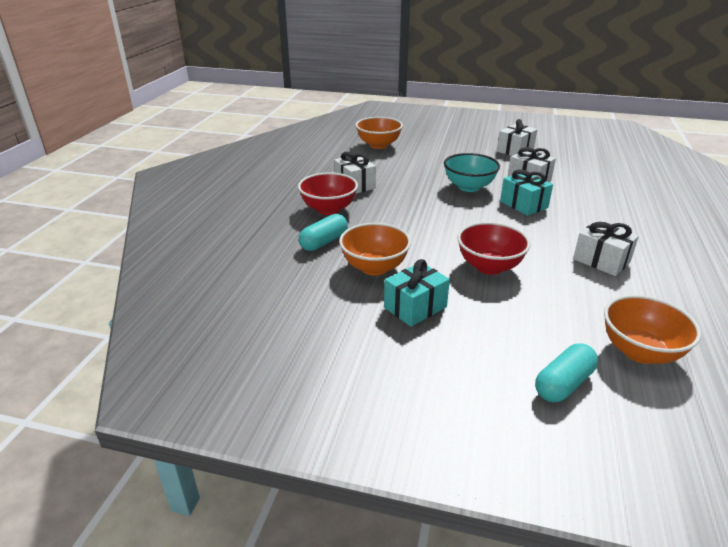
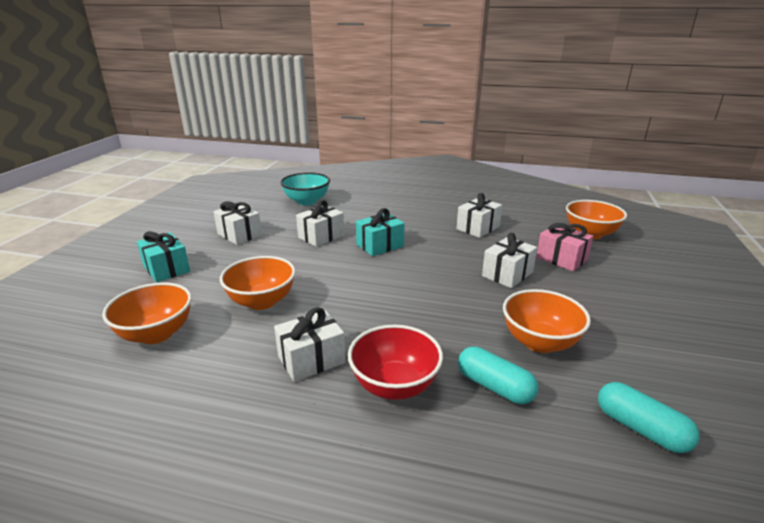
camera: 90 degrees left, 5 degrees down
(415, 307) = (599, 318): turquoise gift -> turquoise gift (166, 269)
(417, 167) = (262, 301): none -> orange bowl
(469, 187) = (334, 270): turquoise bowl -> turquoise bowl (307, 201)
(489, 266) = (507, 274): red bowl -> white gift
(541, 309) = (561, 259): none -> pink gift
(563, 384) = (647, 262): turquoise capsule -> turquoise capsule (641, 429)

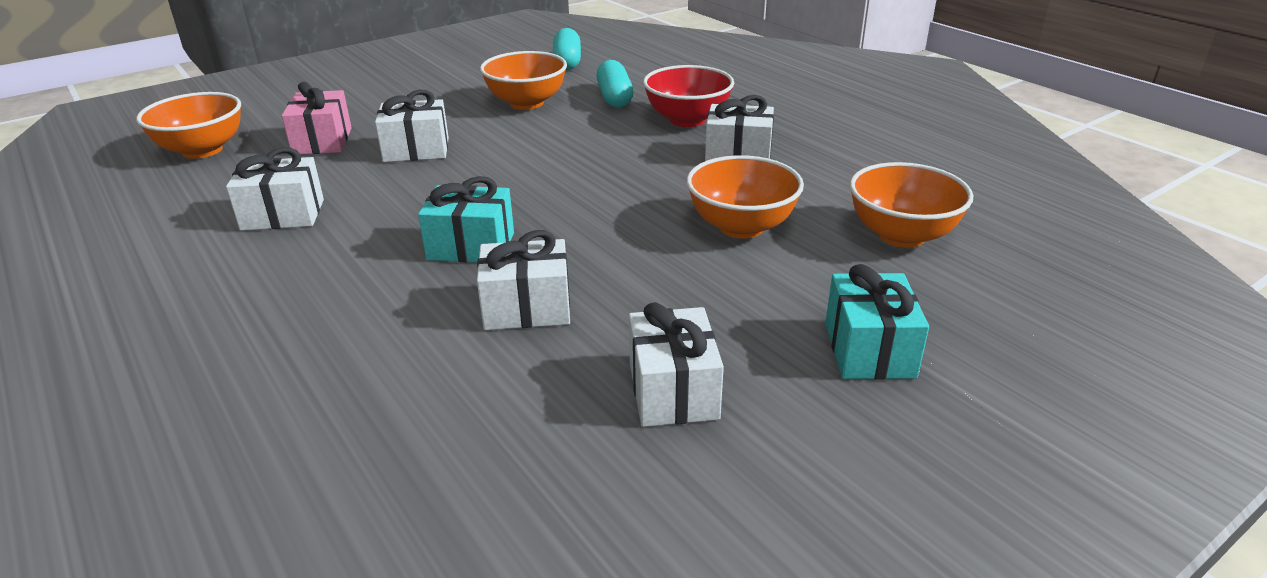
camera: 140 degrees left, 5 degrees up
(307, 201) = (390, 457): turquoise bowl -> none

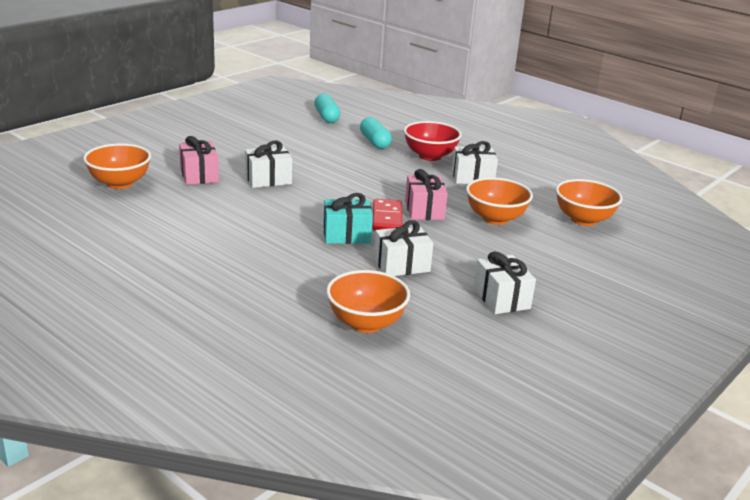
camera: 15 degrees left, 5 degrees down
(283, 215) = (214, 222): white gift -> none
(526, 103) = (318, 146): orange bowl -> orange bowl (366, 323)
(556, 219) = (387, 218): none -> red domino
(627, 208) = (424, 210): none -> pink gift
(869, 350) = (588, 275): turquoise gift -> none

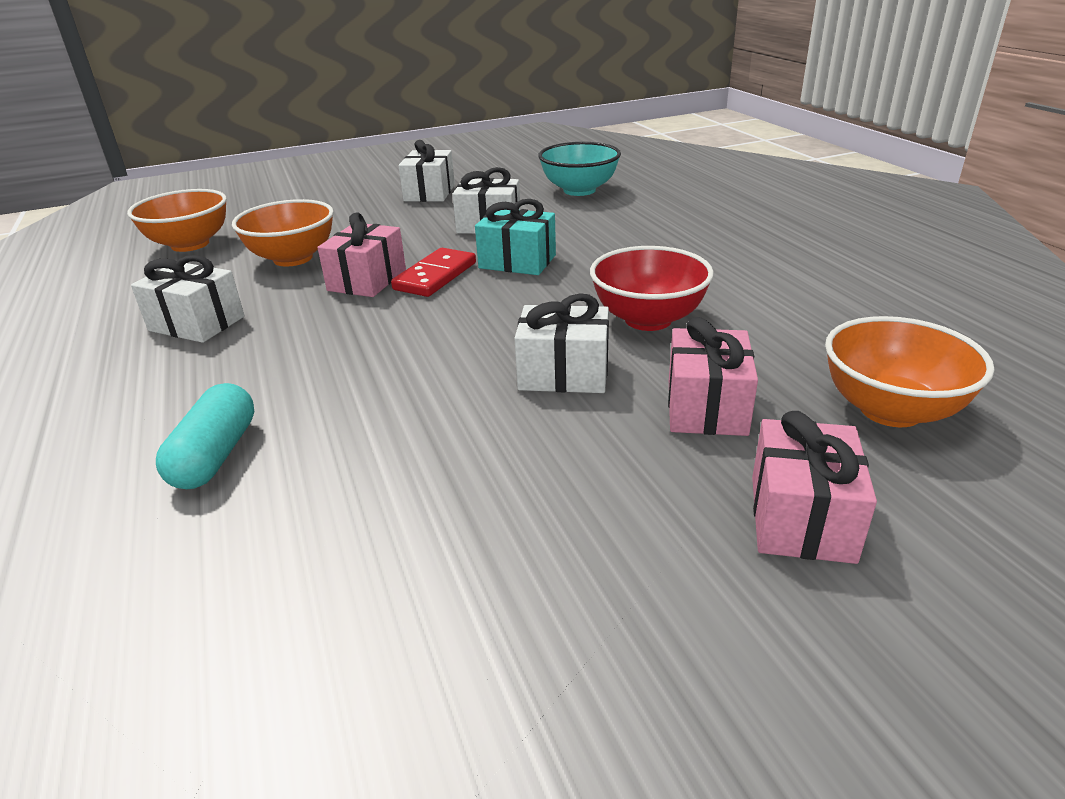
camera: 150 degrees left, 5 degrees up
(161, 151) = (801, 518): none -> pink gift
(326, 117) = (178, 627): turquoise capsule -> none
(366, 323) = (579, 190): orange bowl -> turquoise bowl
(430, 156) = (175, 386): red bowl -> red bowl (648, 319)

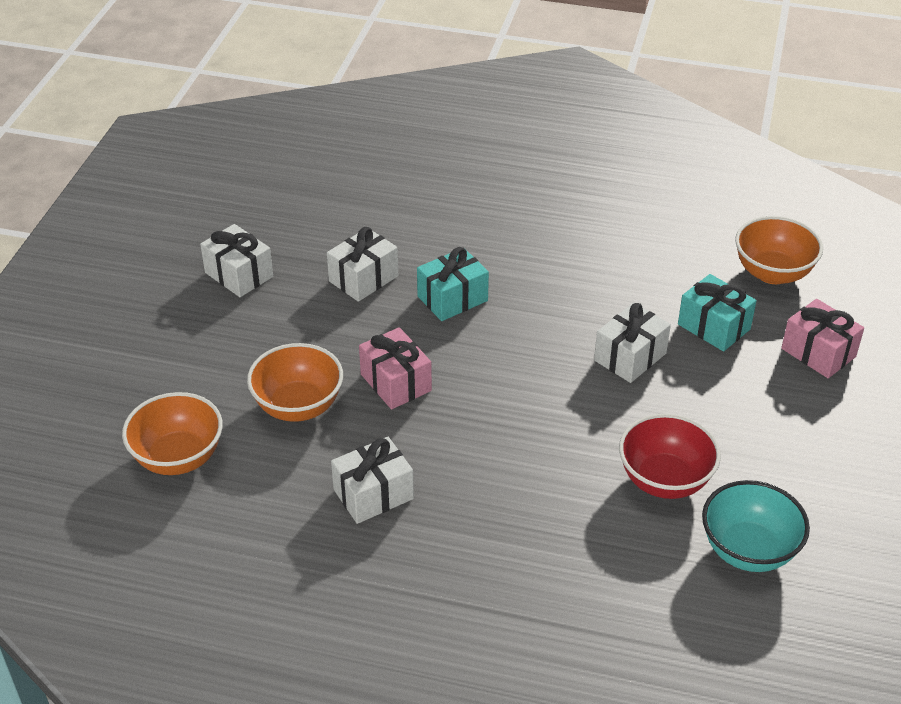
camera: 55 degrees left, 10 degrees up
(216, 455) = (582, 529): turquoise capsule -> none
(435, 276) = (430, 347): red domino -> none
(579, 190) = (349, 199): turquoise bowl -> turquoise bowl (748, 550)
(648, 319) = (602, 291): red bowl -> red bowl (664, 480)
(706, 407) = (714, 327): pink gift -> turquoise gift

